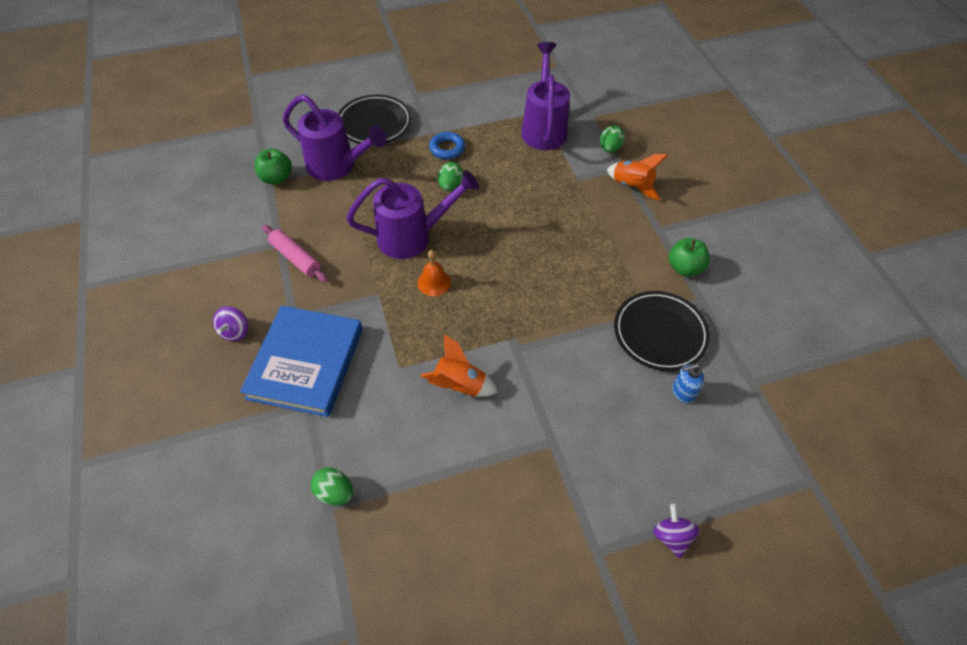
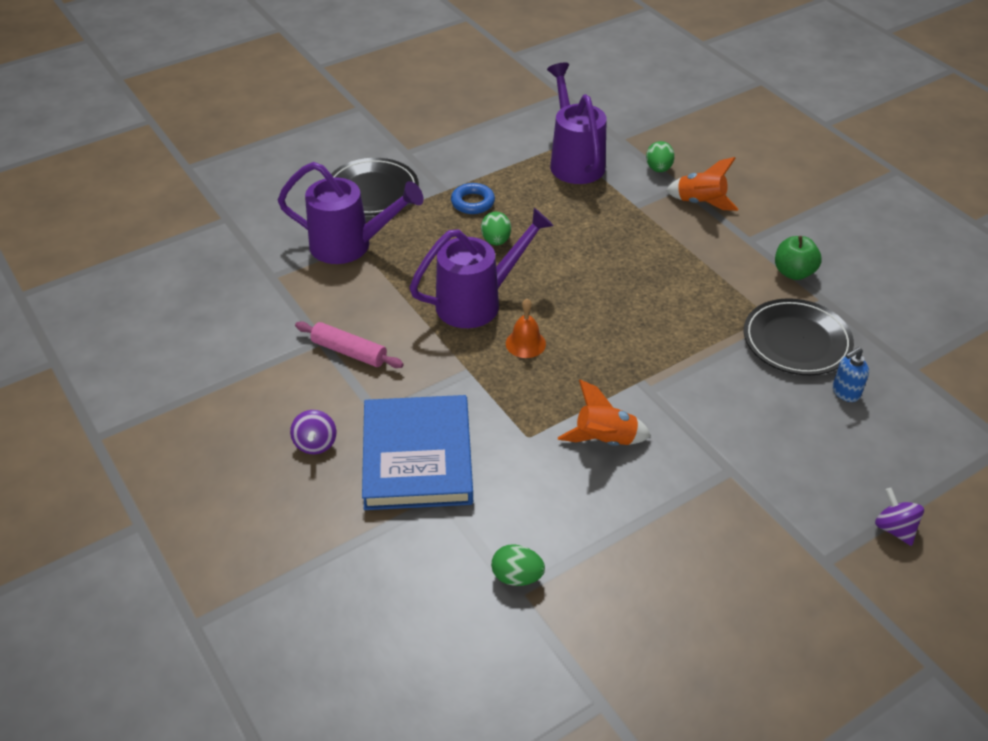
camera: 15 degrees left, 10 degrees down
(276, 178) = (281, 272): green apple -> none

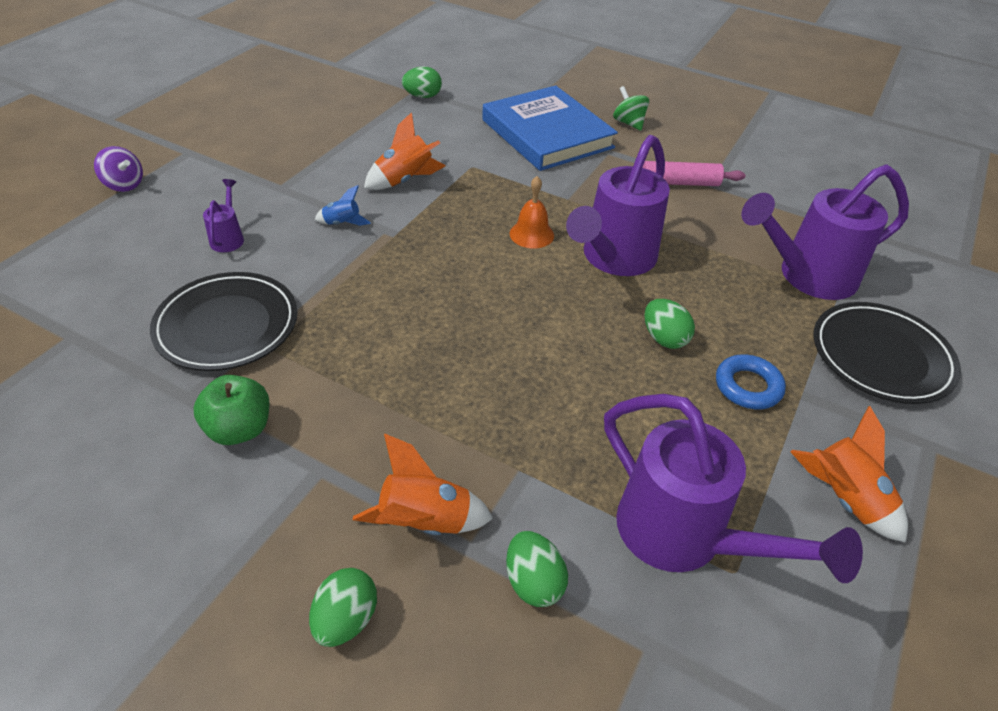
camera: 150 degrees right, 0 degrees up
(315, 443) = (628, 123): purple spinning top -> green spinning top
(480, 149) = (844, 499): none -> orange rocket
(684, 406) = (342, 223): none -> blue rocket
(751, 183) = (346, 619): none -> green egg
(790, 423) = (228, 238): none -> purple watering can
(845, 392) = (164, 283): blue soap dispenser -> none

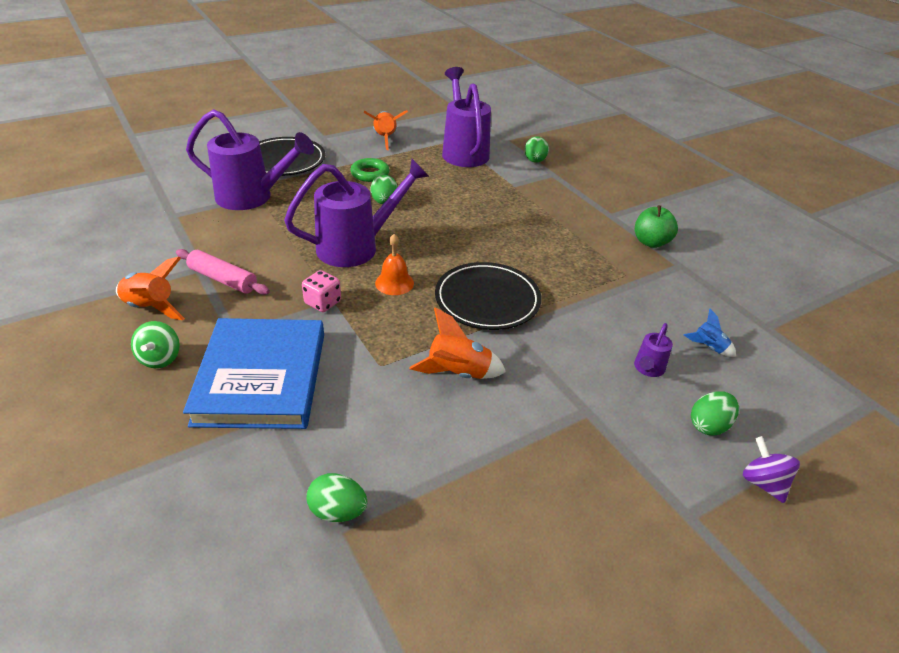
camera: 150 degrees left, 5 degrees down
(227, 325) = (654, 297): black plate -> black plate (487, 300)
(342, 223) = (542, 347): blue rocket -> blue rocket (709, 347)
(346, 619) = (614, 175): green egg -> green egg (709, 425)
(424, 522) = (569, 186): orange rocket -> orange rocket (151, 308)
(573, 194) = (322, 302): none -> pink dice
(748, 386) = (370, 174): blue ring -> green ring

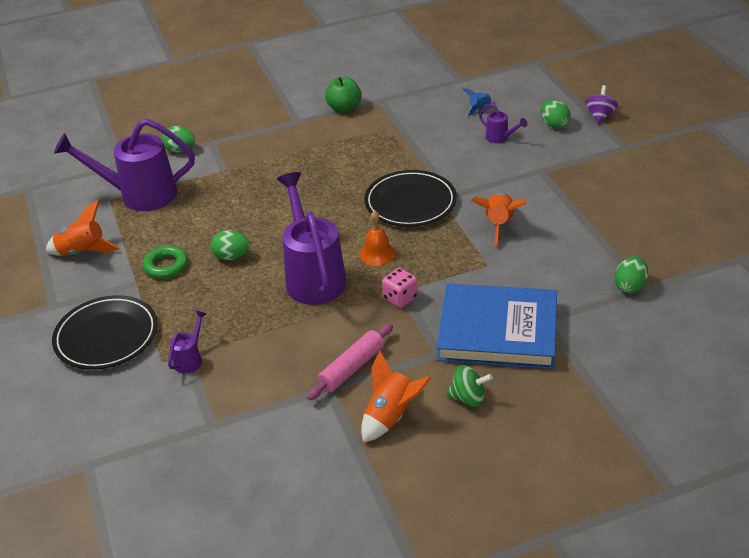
camera: 75 degrees left, 0 degrees up
(252, 197) = (190, 359): purple watering can -> purple watering can, size x0.44
(763, 483) = (600, 116): purple spinning top -> purple spinning top turned 120 degrees clockwise

